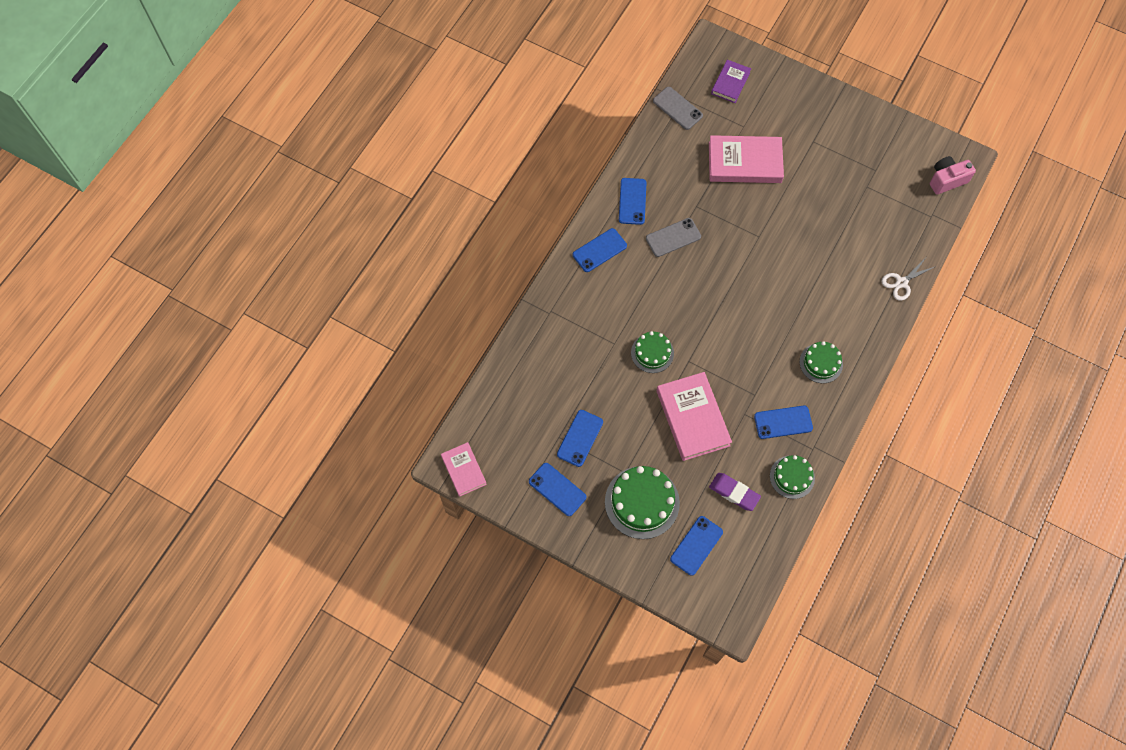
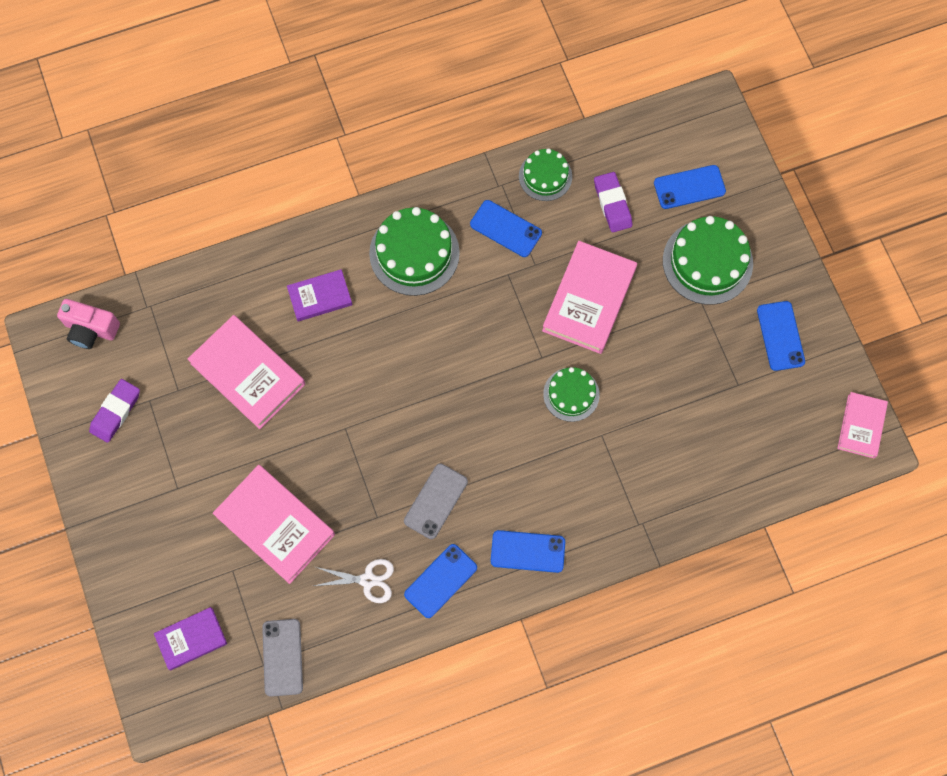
camera: 140 degrees left, 5 degrees up
(580, 438) = (718, 367): blue phone -> none
(673, 237) = (435, 501): grey phone -> grey phone turned 75 degrees counterclockwise
(821, 363) = (414, 253): green cake -> green cake, size x1.65
(840, 223) = (248, 374): none -> pink book
(847, 294) = (320, 297): none -> purple book
(886, 151) = (115, 412): none -> purple eraser
(901, 282) = (254, 265): white scissors -> white scissors (368, 580)

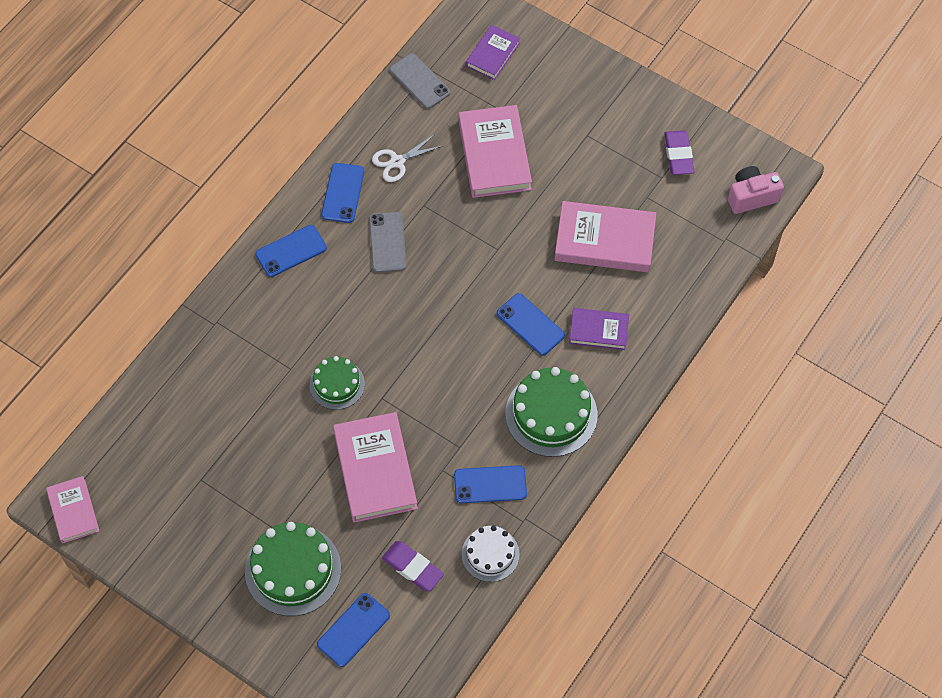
camera: 145 degrees right, 10 degrees down
(275, 525) = (494, 155): pink book -> pink book turned 75 degrees clockwise
(320, 297) = (598, 331): purple book -> purple book turned 60 degrees clockwise
(545, 176) = (490, 554): green cake -> white cake
(780, 336) = (188, 545): blue phone -> blue phone (530, 324)

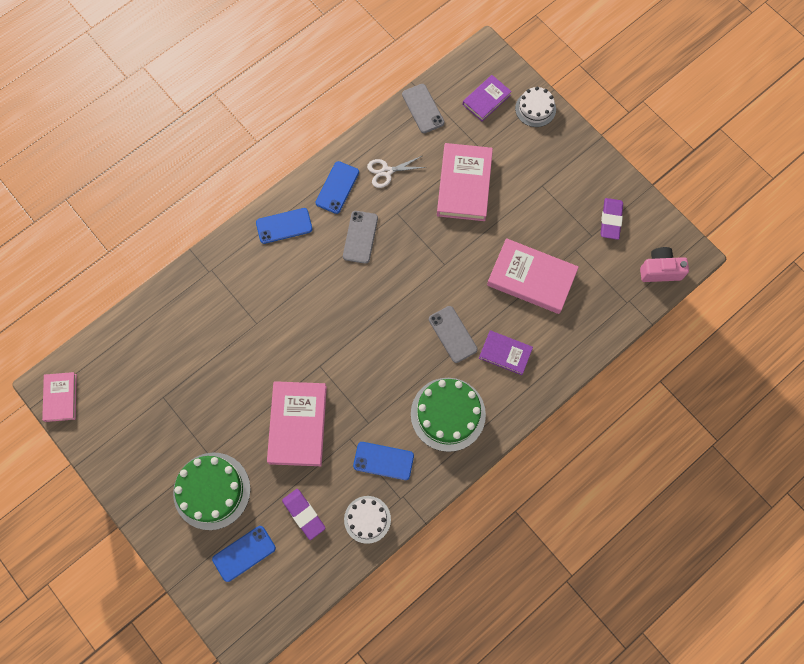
camera: 15 degrees right, 10 degrees up
(337, 384) = (288, 345): green cake -> none
(530, 324) = (452, 334): blue phone -> grey phone
(554, 52) = (535, 109): none -> white cake

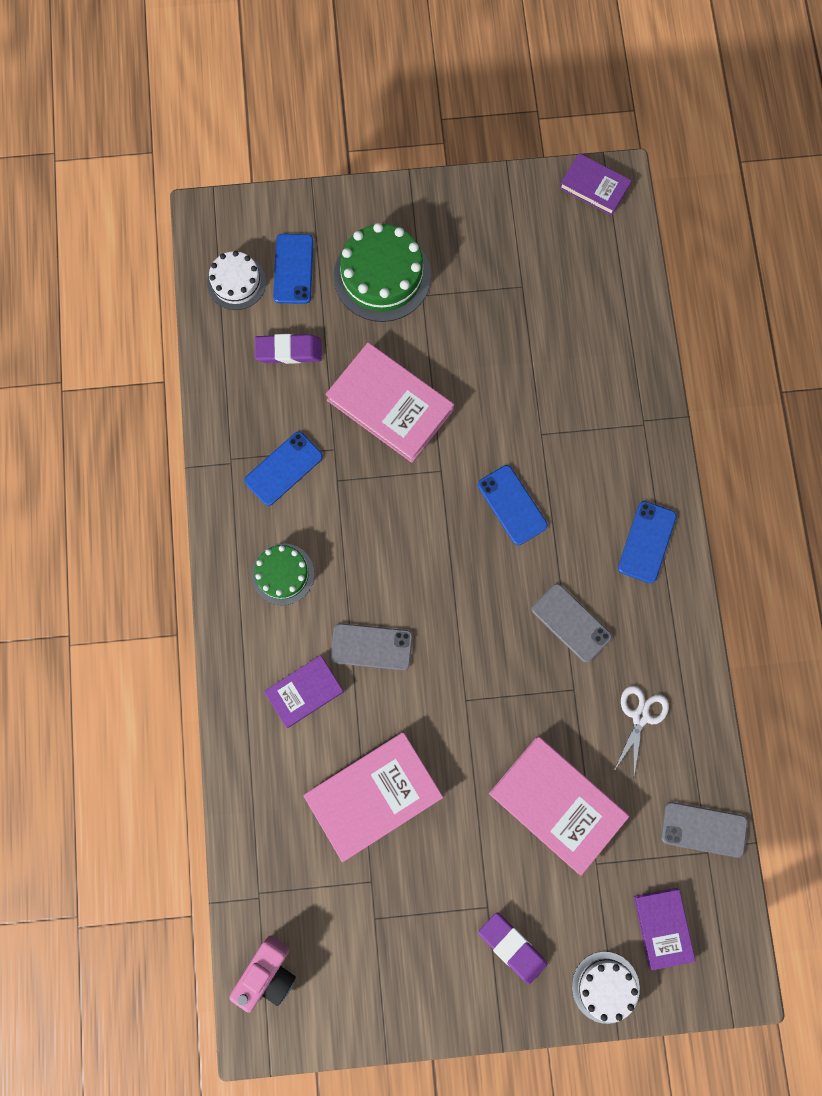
camera: 125 degrees right, 5 degrees up
(61, 397) = (594, 187): pink book -> purple book
(337, 187) = (658, 639): blue phone -> blue phone (512, 505)
(367, 519) = (235, 410): white cake -> white cake (236, 282)
(448, 414) = (283, 574): green cake -> green cake, size x0.60
(611, 220) = (378, 962): purple eraser -> purple eraser (512, 947)

